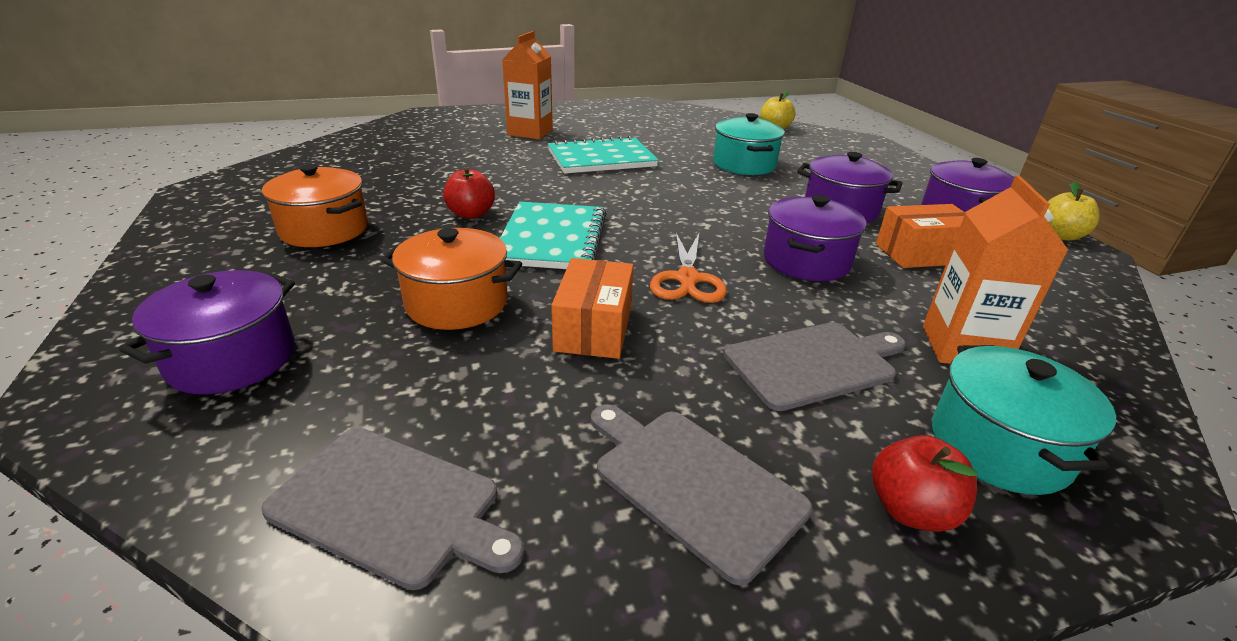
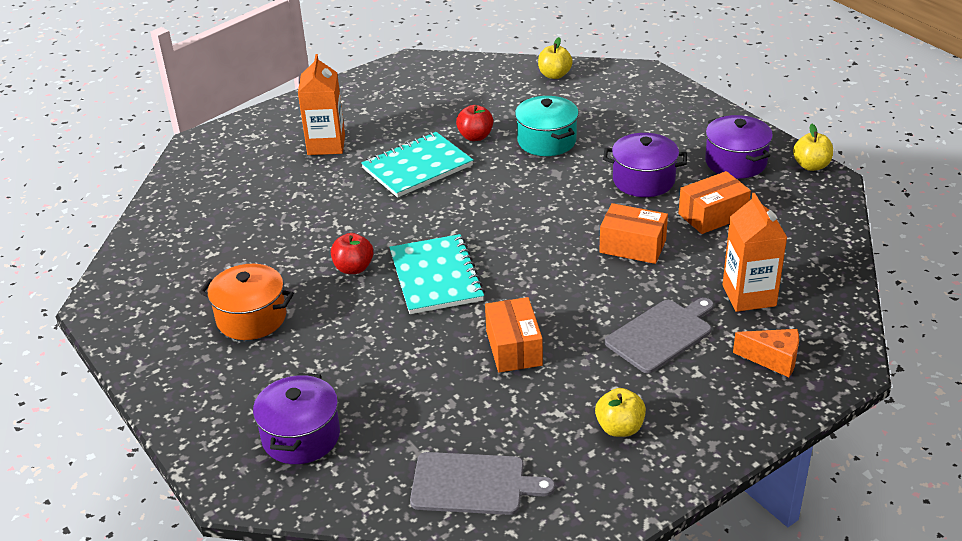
camera: 15 degrees left, 5 degrees up
(457, 303) = (409, 355): orange pot -> none
(687, 279) = (555, 288): orange scissors -> none
(693, 483) = (619, 428): grey cutting board -> yellow apple
(806, 261) = (632, 246): purple pot -> orange box
(911, 510) = (731, 409): red apple -> red apple (475, 136)
(999, 446) = (773, 359): turquoise pot -> orange cheese

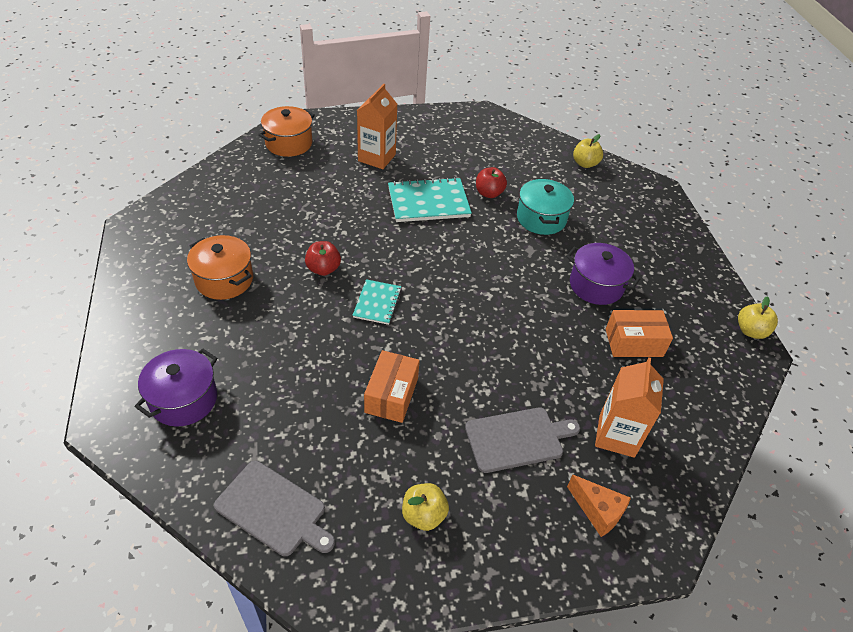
camera: 20 degrees right, 10 degrees up
(212, 165) = (289, 143): none -> orange pot
(436, 276) = (377, 303): turquoise notebook -> turquoise notebook, size x0.58
(632, 246) = (547, 343): orange box -> none
(735, 162) = (685, 300): purple pot -> none

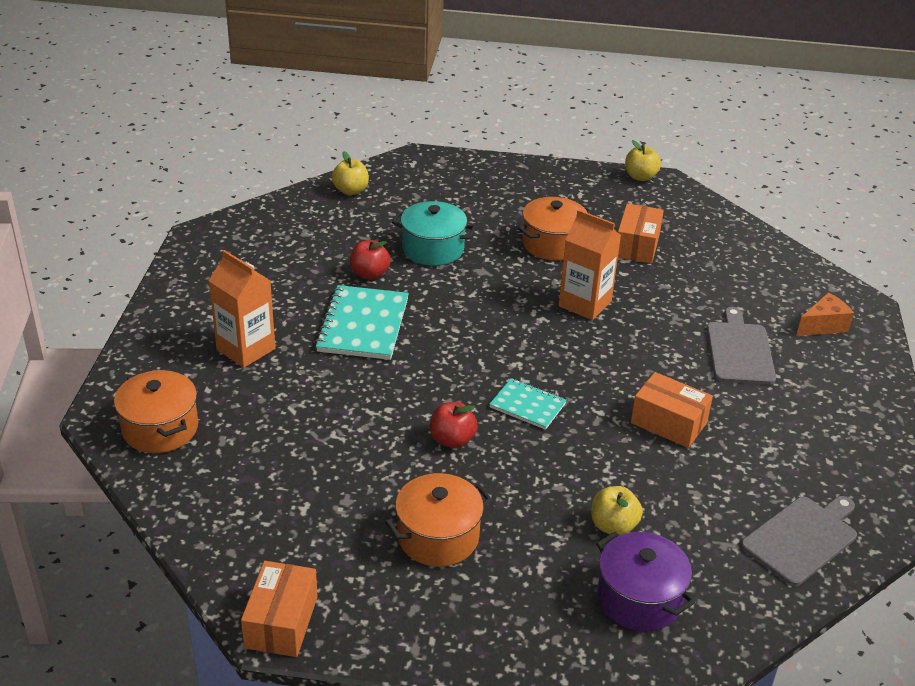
camera: 70 degrees left, 10 degrees down
(139, 226) = (281, 622): none -> orange box
(423, 515) = (817, 432): yellow apple -> yellow apple (613, 526)
(596, 285) = (552, 244): purple pot -> orange pot
(616, 435) = (745, 291): orange carton -> orange carton (585, 304)

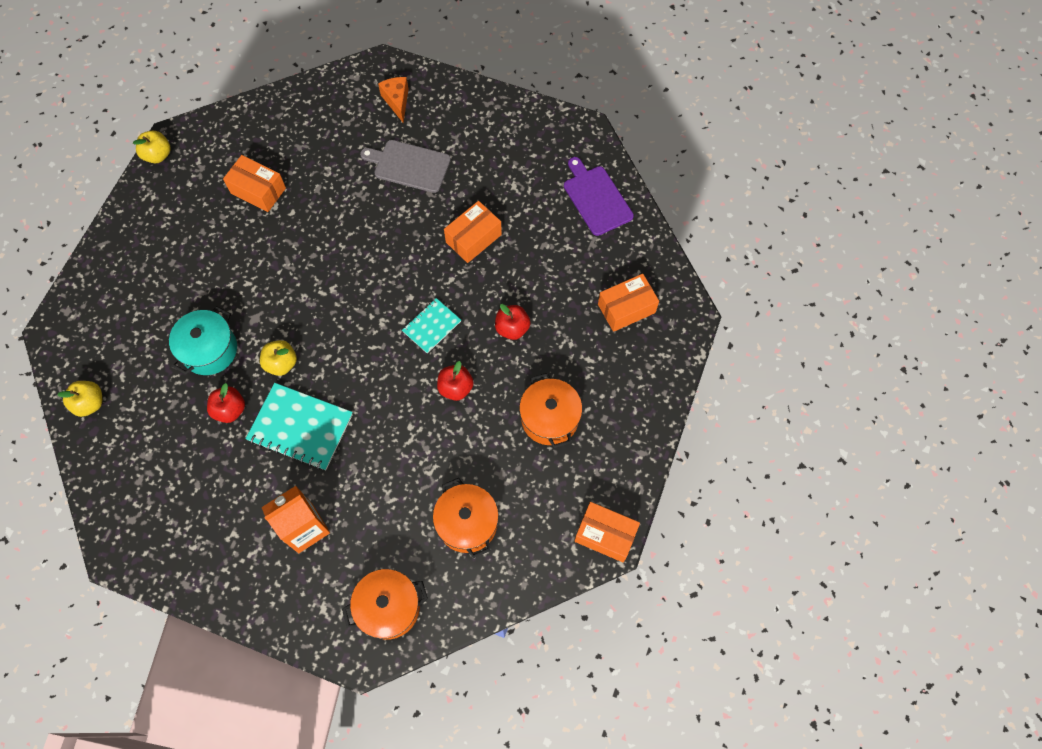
camera: 75 degrees left, 30 degrees up
(552, 244) = (234, 253): orange pot -> orange pot (467, 523)
(555, 479) = (512, 328): none -> red apple
(585, 304) = (323, 252): orange carton -> none
(613, 526) = (563, 304): yellow apple -> yellow apple (281, 363)
(639, 598) = (626, 308): purple pot -> orange box
(802, 538) = (596, 198): grey cutting board -> purple cutting board

